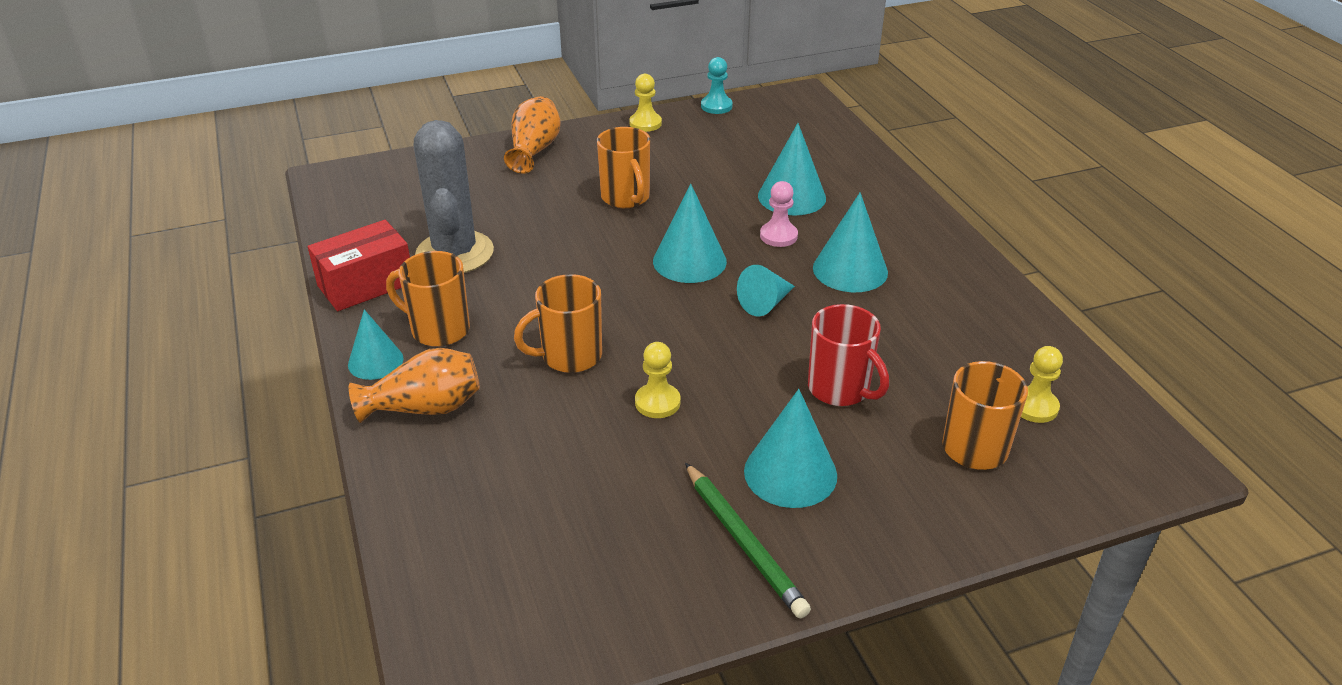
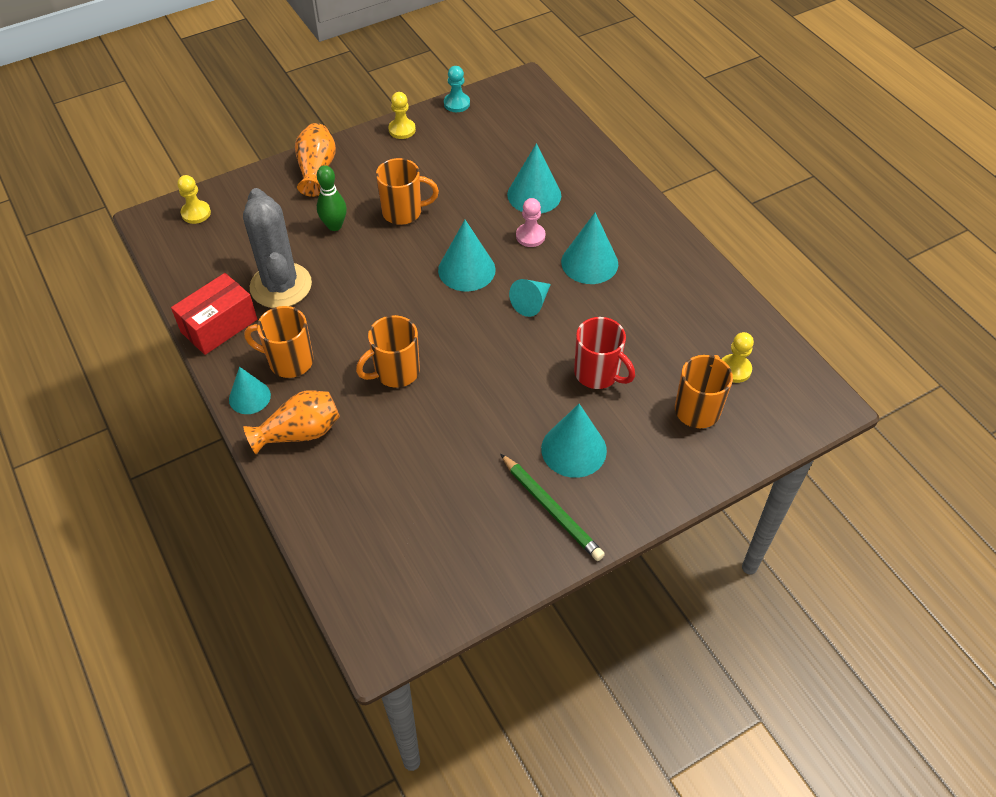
camera: 10 degrees left, 15 degrees up
(538, 203) = (334, 226): none -> green bowling pin
(626, 198) = (403, 212): orange mug -> orange mug turned 60 degrees counterclockwise
(657, 402) = (469, 404): yellow pawn -> yellow pawn (196, 213)

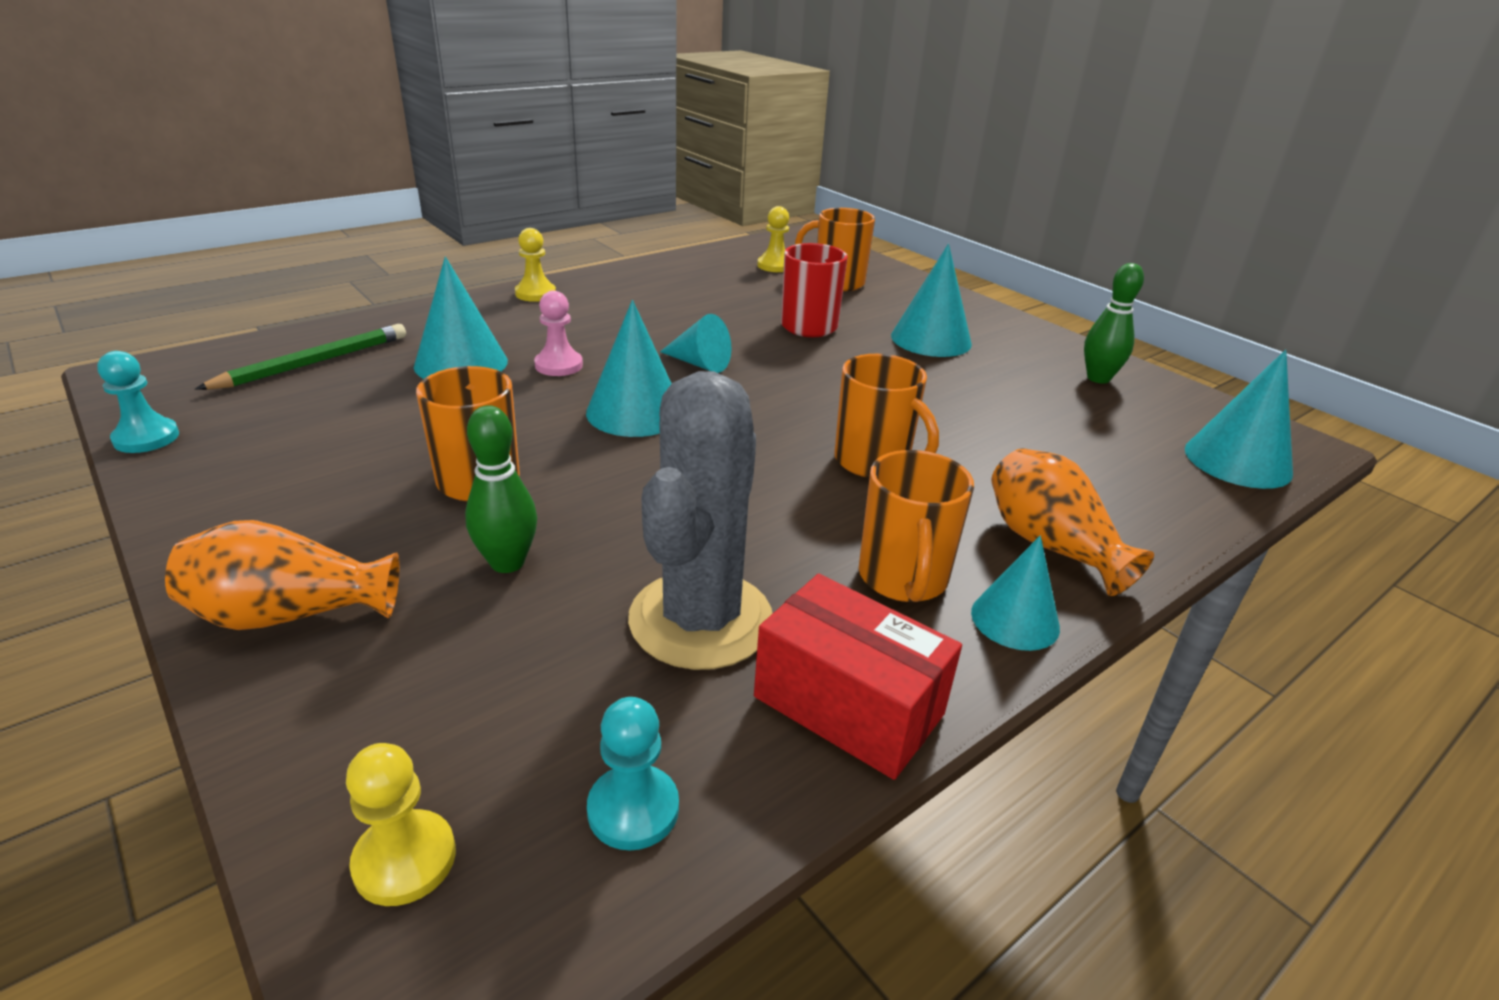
camera: 100 degrees left, 20 degrees down
(194, 263) = (633, 809): none -> turquoise pawn
(281, 286) = (701, 620): grey cactus -> grey cactus turned 45 degrees counterclockwise
(402, 130) = (196, 498): yellow pawn -> yellow pawn (535, 294)
(499, 547) = (1098, 378): none -> green bowling pin
(551, 510) = (1022, 351): green pencil -> green pencil (315, 363)
(589, 262) = (615, 328): turquoise cone -> turquoise cone (1237, 461)

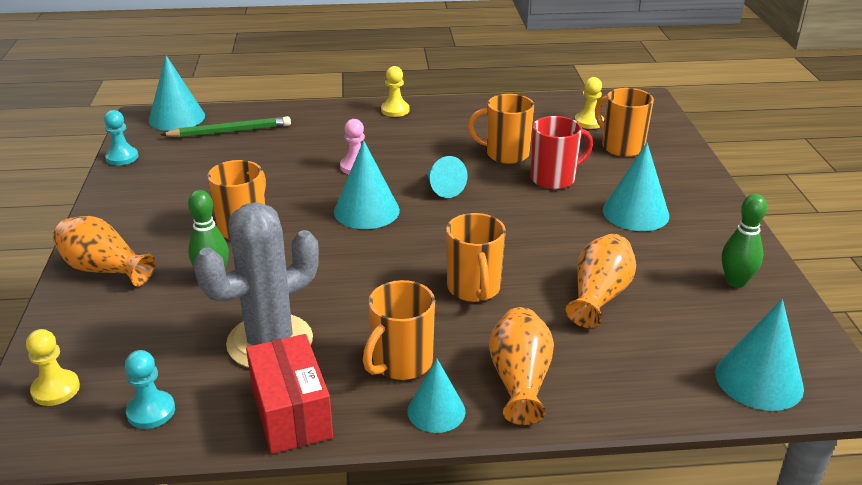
camera: 35 degrees right, 0 degrees up
(461, 363) = (303, 151): turquoise cone -> turquoise cone (177, 118)
(727, 313) = (505, 154): none -> orange mug
(1005, 428) = (599, 296): none -> orange vase

